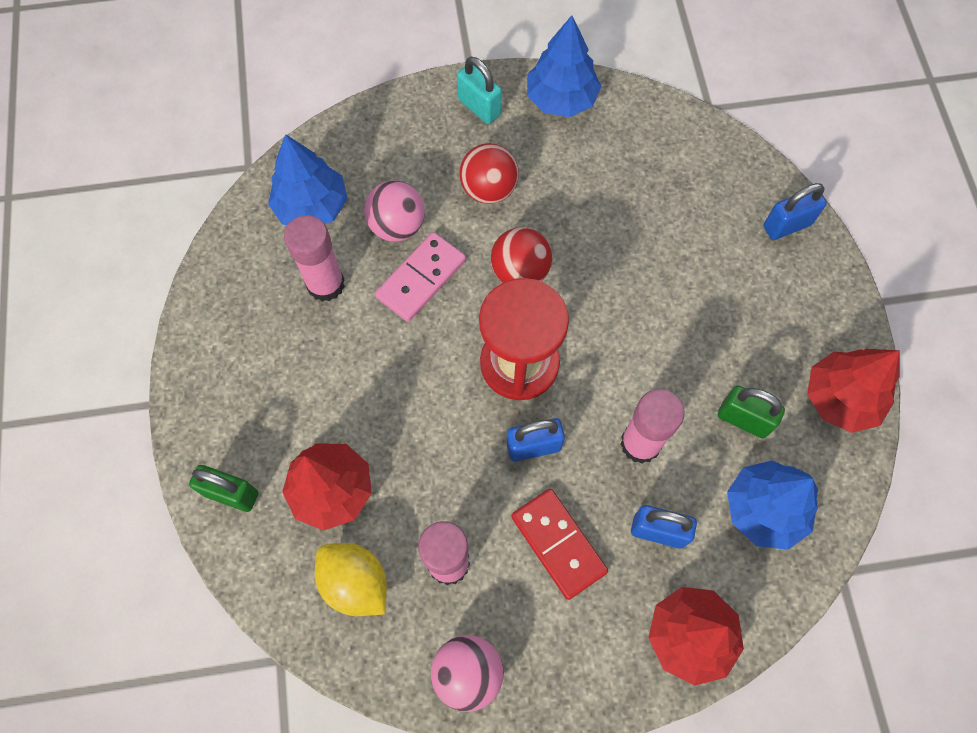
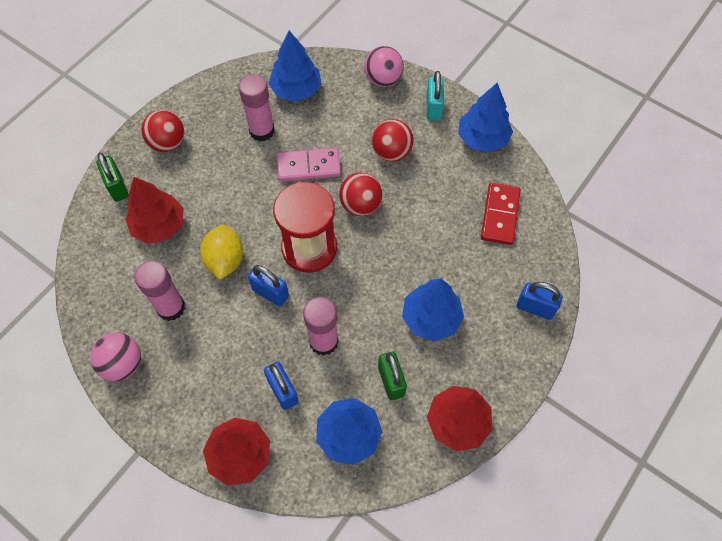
camera: 45 degrees right, 5 degrees down
(232, 391) = (168, 143): none -> red ball
(355, 583) = (122, 276): yellow lemon -> yellow lemon (225, 260)
(397, 226) = (326, 132): pink ball -> pink ball (383, 79)
(558, 544) = (229, 349): red domino -> red domino (500, 215)
(711, 323) = (431, 318): none -> blue tree

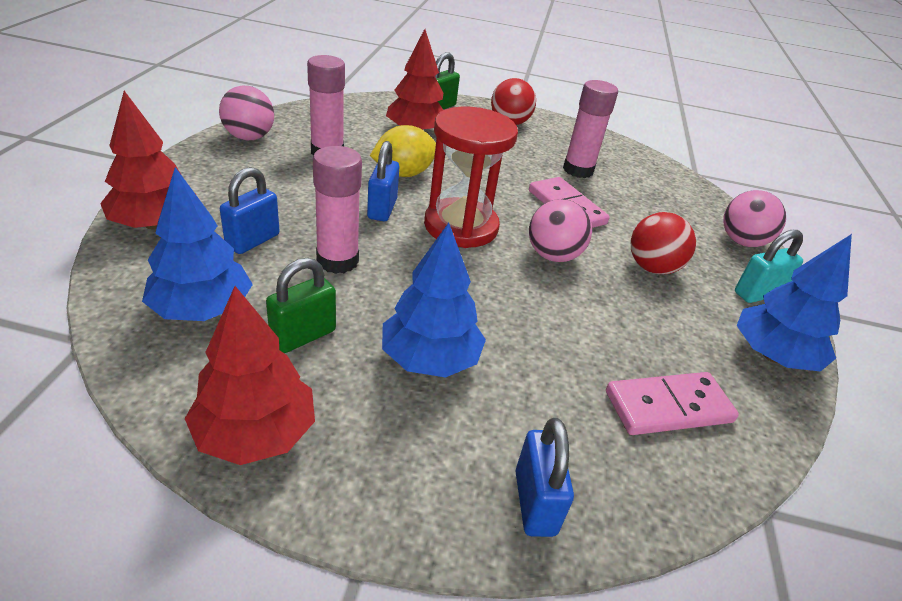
camera: 60 degrees right, 25 degrees down
(296, 89) = (651, 183): blue tree -> none
(360, 205) = (553, 256): red ball -> pink ball
(500, 215) = (668, 407): red domino -> pink domino

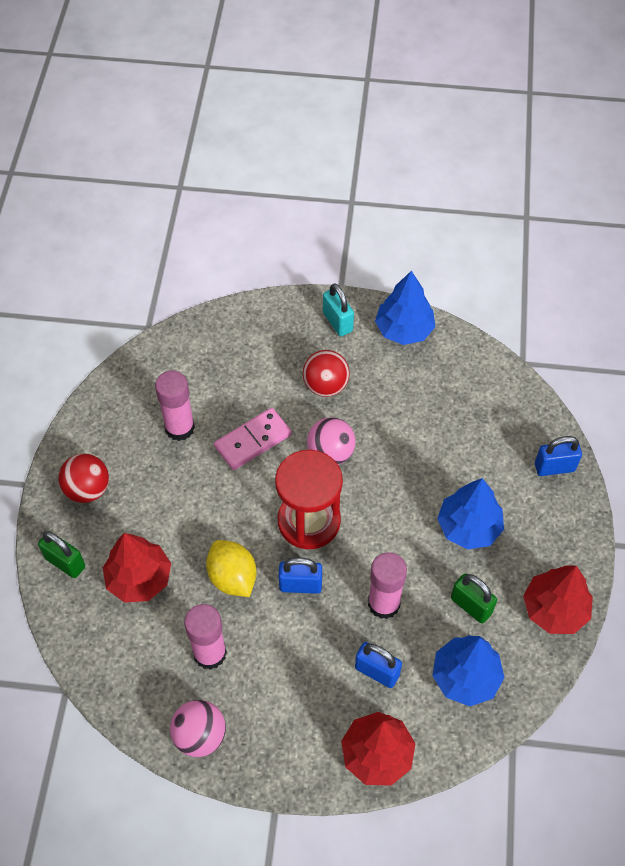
camera: 90 degrees left, 20 degrees up
(668, 407) = (468, 396): pink domino -> none
(742, 242) = (268, 316): pink ball -> none

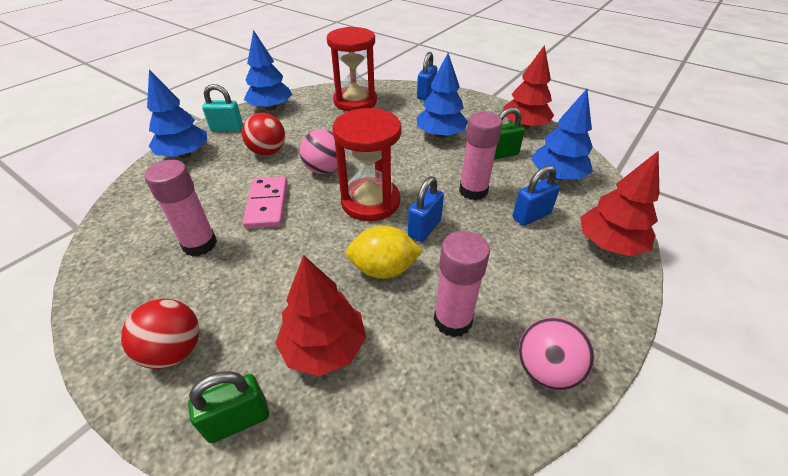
camera: 60 degrees left, 15 degrees down
(275, 321) = (184, 154): none -> blue tree
(479, 402) = (355, 101): none -> red hourglass

